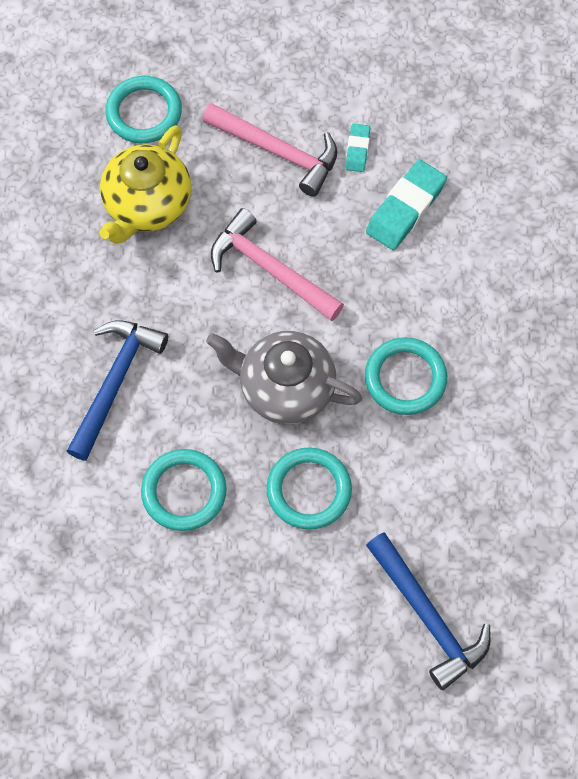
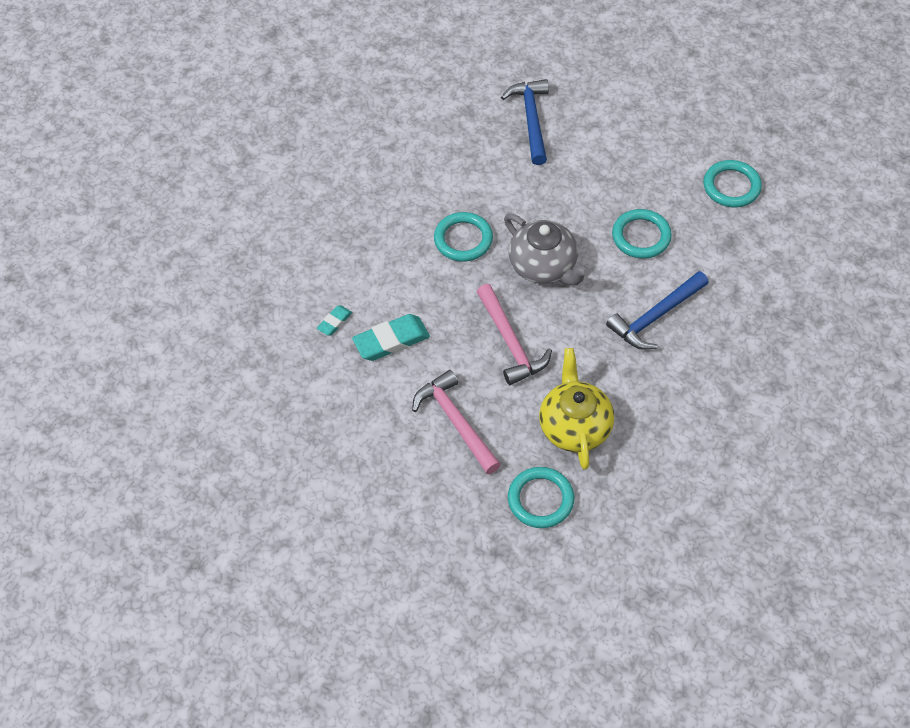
camera: 150 degrees left, 10 degrees down
(147, 205) = (574, 426): yellow teapot -> yellow teapot turned 60 degrees counterclockwise
(309, 490) = (562, 206): turquoise ring -> turquoise ring (731, 186)
(357, 150) = (397, 396): turquoise eraser -> turquoise eraser (334, 322)

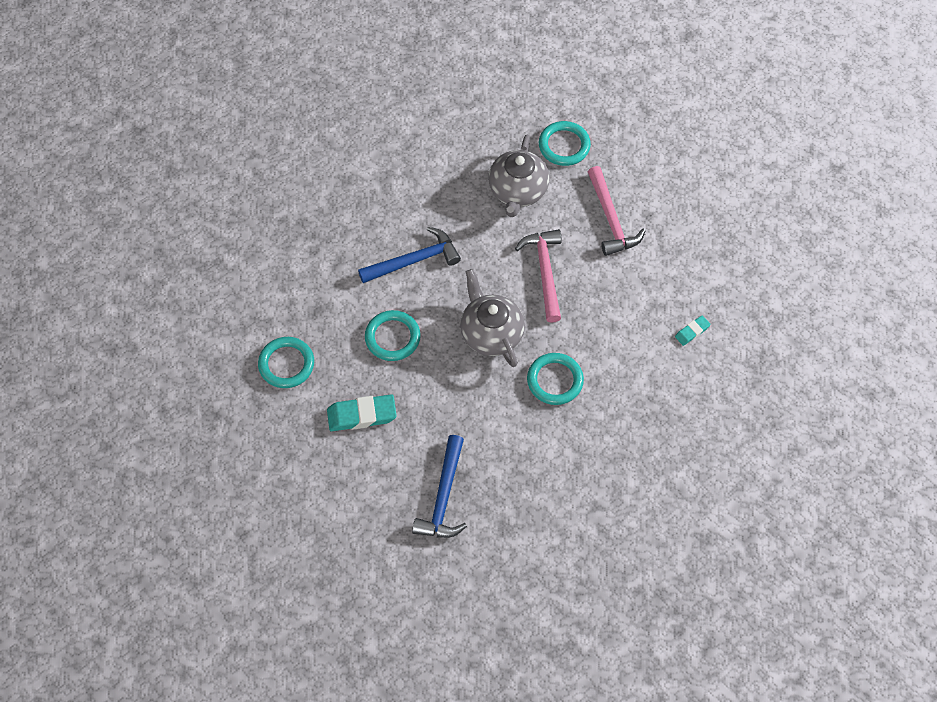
camera: 165 degrees left, 5 degrees up
(391, 341) = (646, 301): turquoise eraser -> turquoise eraser (362, 415)
(574, 426) = (518, 191): yellow teapot -> grey teapot

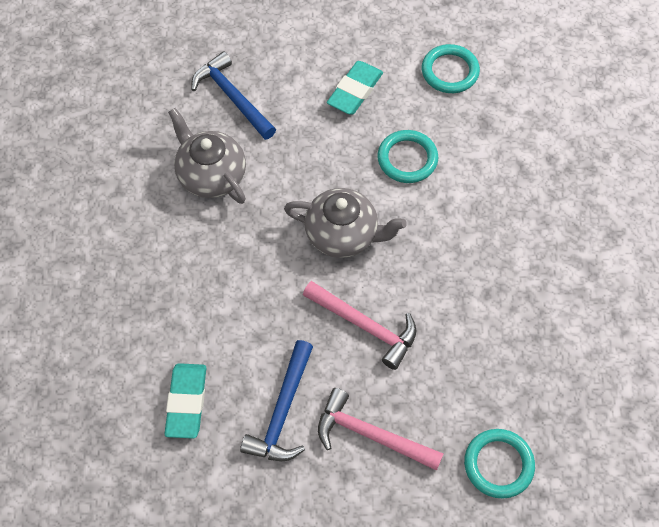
camera: 130 degrees right, 0 degrees up
(414, 261) = (472, 228): blue hammer -> blue hammer (282, 411)
(518, 191) = (477, 374): grey teapot -> grey teapot (211, 175)
(555, 380) = (251, 248): turquoise ring -> none
(692, 332) = (186, 402): turquoise eraser -> turquoise eraser, size x1.87

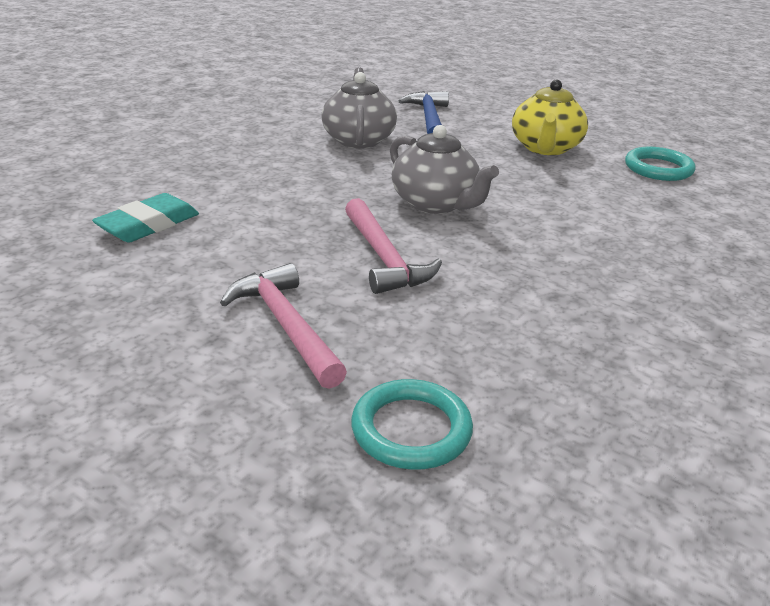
camera: 35 degrees right, 30 degrees down
(282, 411) = (221, 268): blue hammer -> none
(355, 91) = (545, 148): turquoise eraser -> yellow teapot
(407, 159) = (557, 192): turquoise ring -> none

